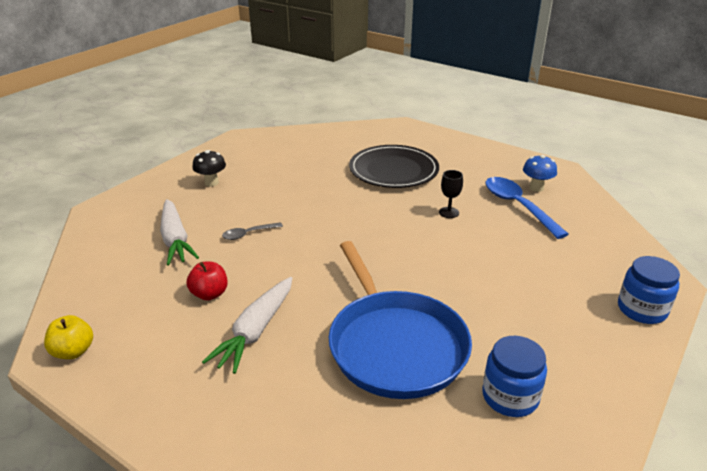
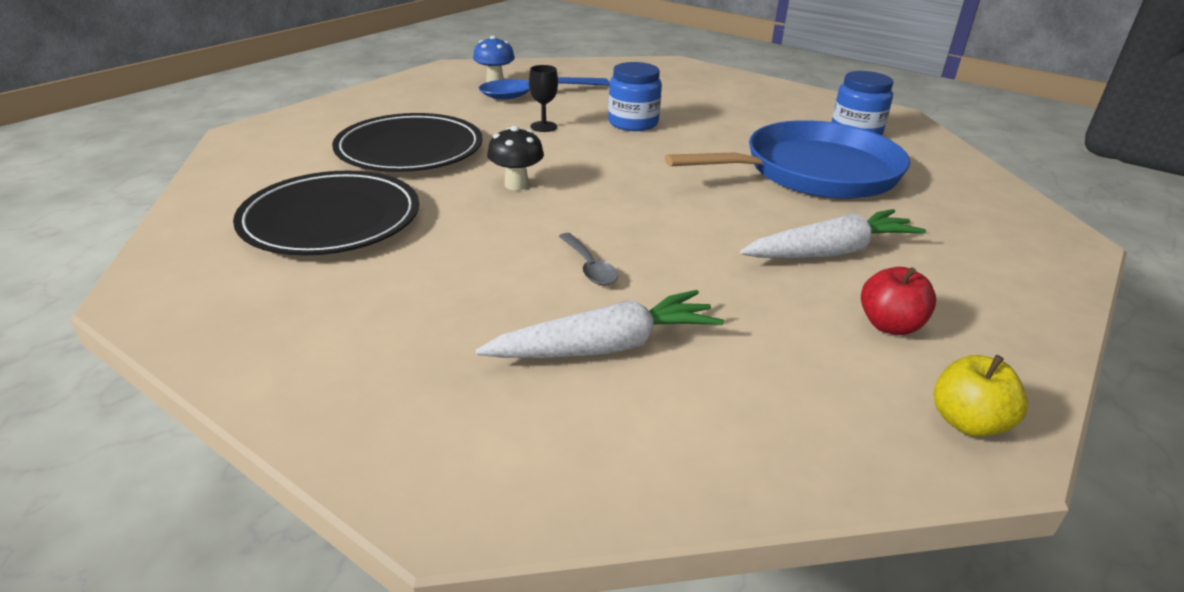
camera: 90 degrees left, 0 degrees up
(209, 294) = (764, 294): red apple -> red apple (889, 325)
(211, 183) = (374, 320): black mushroom -> black mushroom (516, 185)
(256, 331) = (830, 252): white carrot -> white carrot turned 45 degrees counterclockwise
(302, 161) = (331, 219): none -> black plate
(642, 309) = (717, 76): blue jar -> blue jar (633, 123)

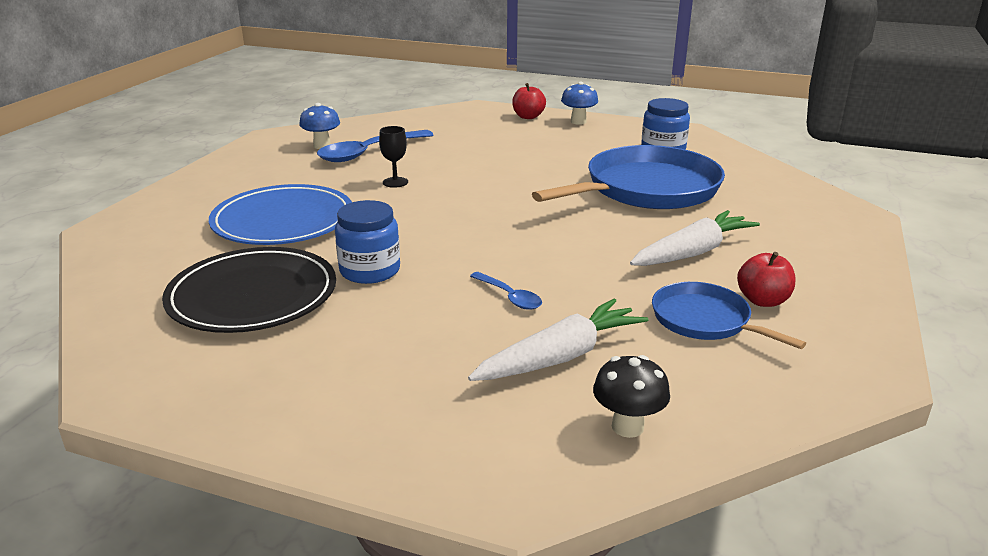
camera: 15 degrees left, 5 degrees down
(410, 149) = (283, 221): black plate -> blue plate
(516, 185) = (403, 238): black mushroom -> black mushroom (627, 427)
(589, 267) = (509, 297): grey spoon -> blue spoon
(633, 123) = (473, 168): blue jar -> blue jar (370, 270)
(722, 78) = (528, 117): none -> red apple
(775, 90) = (578, 122): none -> blue mushroom
(803, 336) = (705, 320): none -> blue pan
(967, 422) = (846, 359): yellow apple -> none

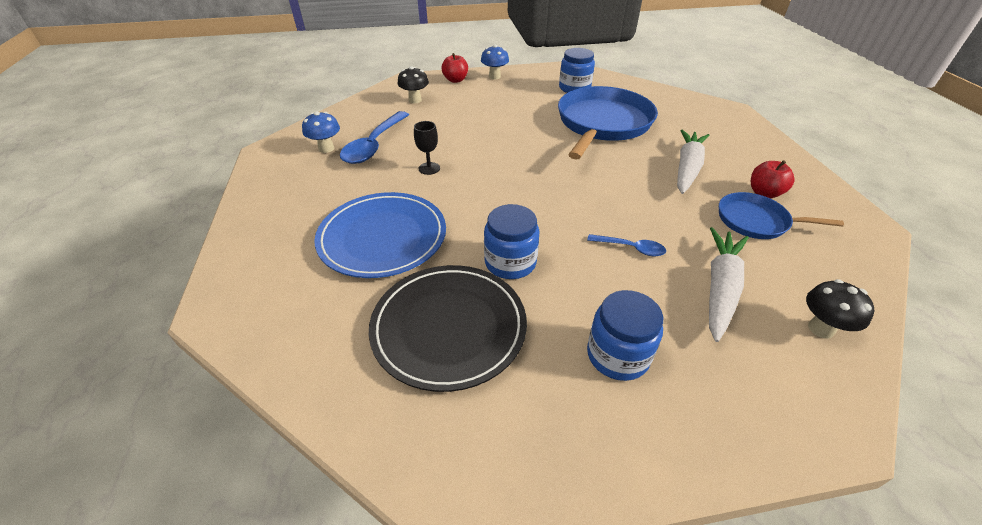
camera: 30 degrees left, 15 degrees up
(371, 365) = (617, 355): none -> blue jar
(459, 125) = (415, 100): none -> black mushroom

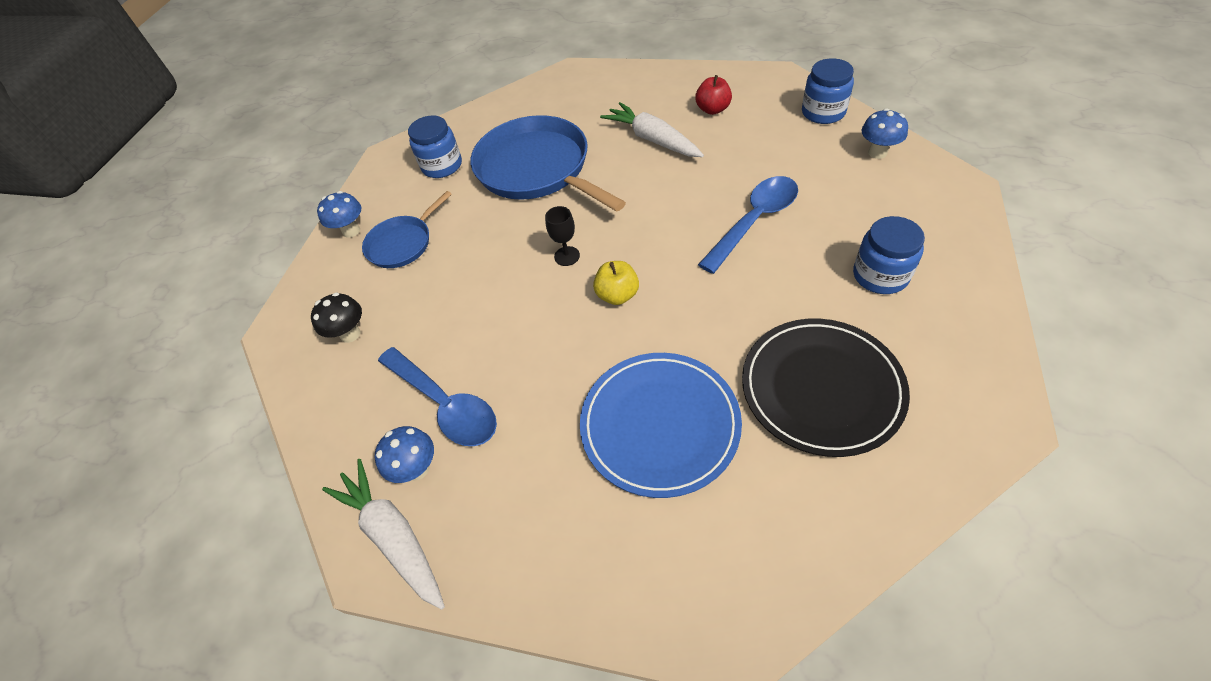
camera: 60 degrees left, 10 degrees up
(429, 168) = (539, 351): black goblet -> black goblet (567, 256)
(455, 80) = (326, 275): red apple -> none
(497, 190) = (617, 295): none -> yellow apple
(510, 262) = (744, 316): blue jar -> blue jar (823, 112)
(631, 248) = (754, 221): blue spoon -> blue spoon, size x1.94
(720, 288) = (821, 186): white carrot -> white carrot (393, 536)
(756, 221) = (748, 131): blue pan -> blue pan (402, 243)
(821, 329) = (877, 152): black mushroom -> blue mushroom

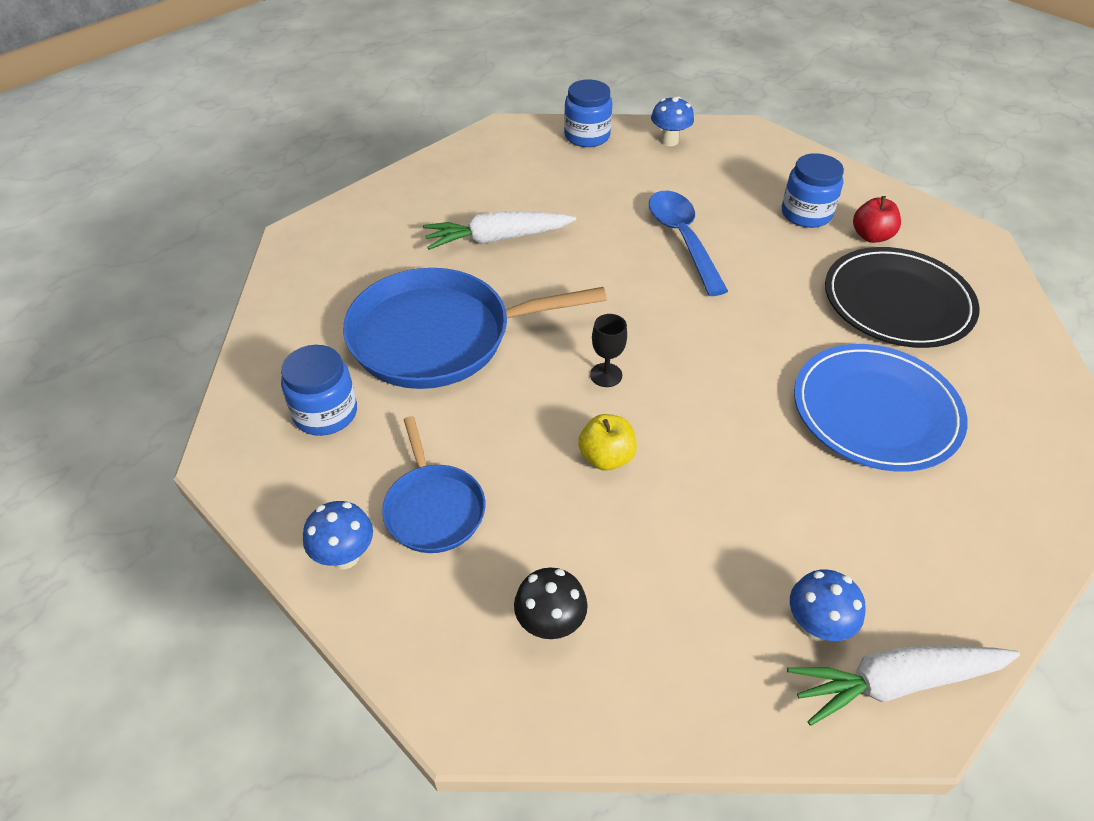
camera: 65 degrees left, 5 degrees down
(445, 404) = (740, 565): blue spoon -> none
(617, 295) = (696, 365): yellow apple -> yellow apple (606, 457)
(713, 109) = (502, 184): red apple -> red apple (871, 236)

